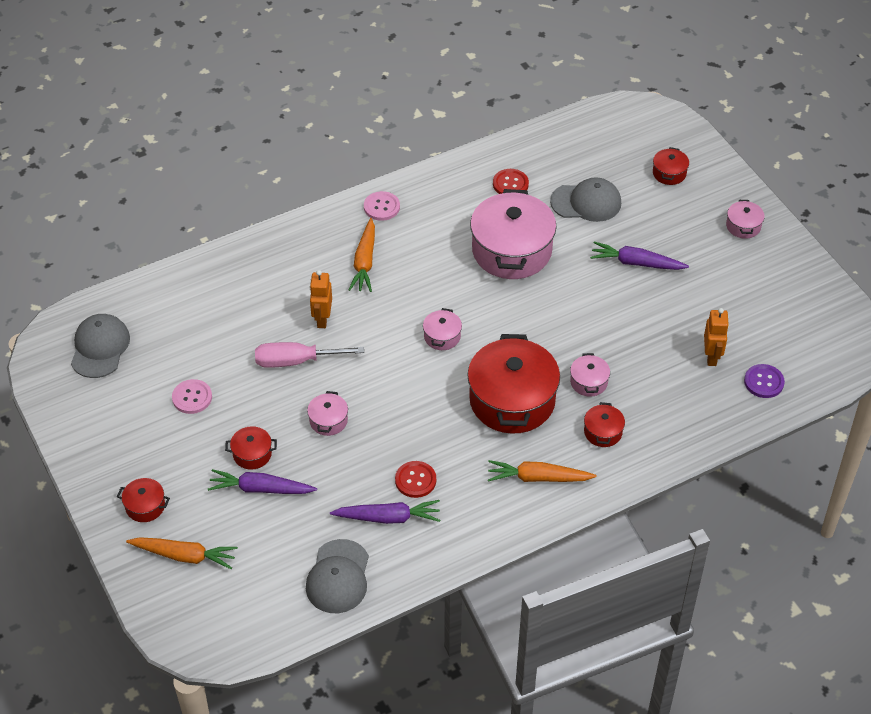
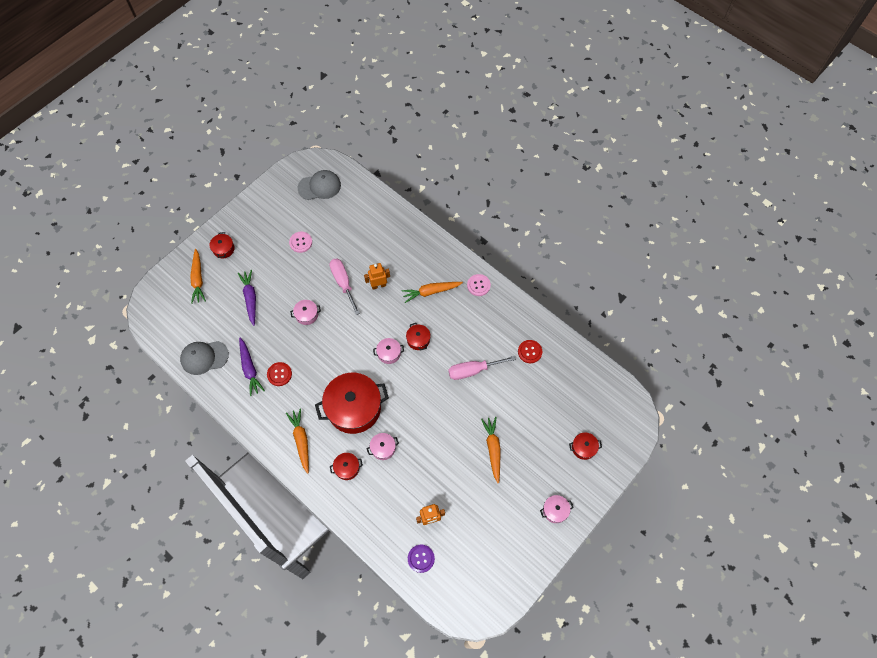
camera: 70 degrees right, 15 degrees up
(252, 454) = (272, 286): red pot -> red pot (418, 340)
(511, 251) = (473, 370): pink pot -> pink screwdriver
(586, 202) = (533, 402): grey cap -> none
(636, 263) = (493, 449): purple carrot -> orange carrot

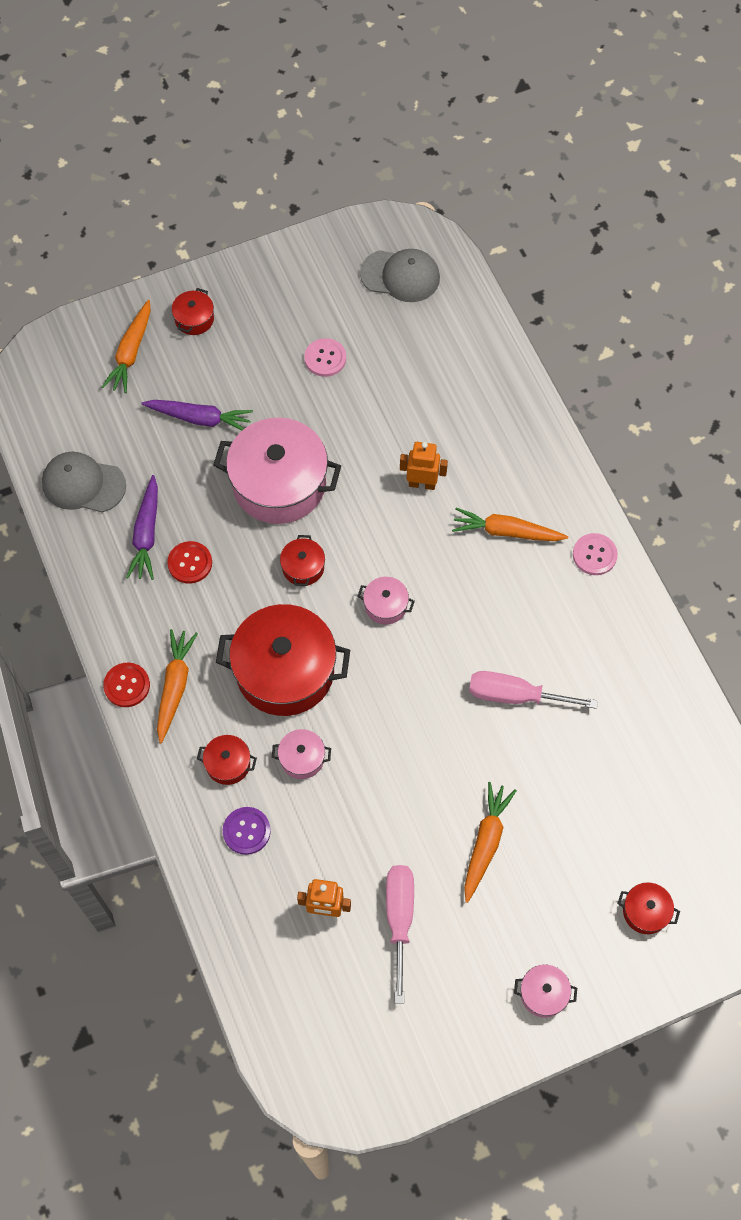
camera: 25 degrees right, 0 degrees up
(250, 298) = (200, 418): purple carrot -> purple carrot turned 90 degrees clockwise
(307, 315) = (279, 484): pink pot -> pink pot, size x2.27
(343, 283) = (364, 455): pink screwdriver -> pink screwdriver (399, 919)
(418, 340) = (446, 604): red pot -> red pot (303, 567)
(421, 558) = (279, 966): purple button -> purple button (246, 831)
(529, 352) = (630, 706): red button -> red button (127, 685)

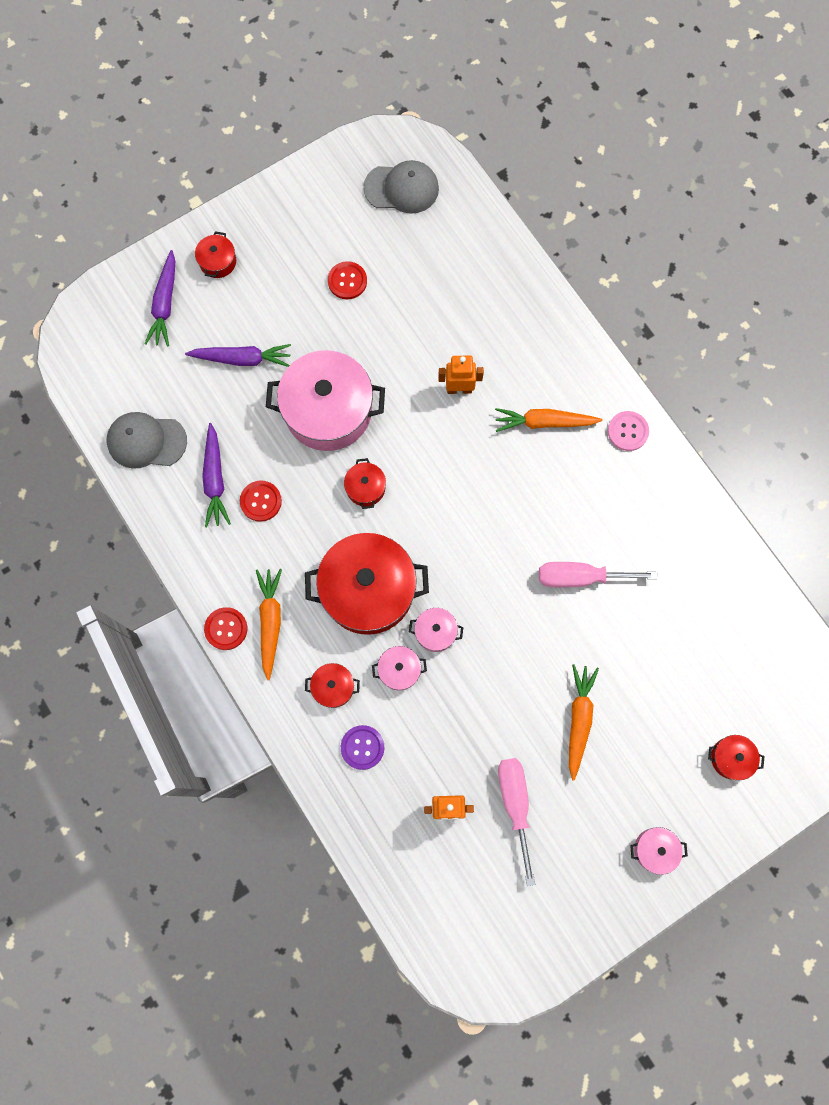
camera: 10 degrees left, 10 degrees up
(131, 352) = (165, 304): orange carrot -> purple carrot
(325, 358) = (347, 281): pink button -> red button
(385, 605) = (448, 512): pink pot -> pink pot (435, 632)

